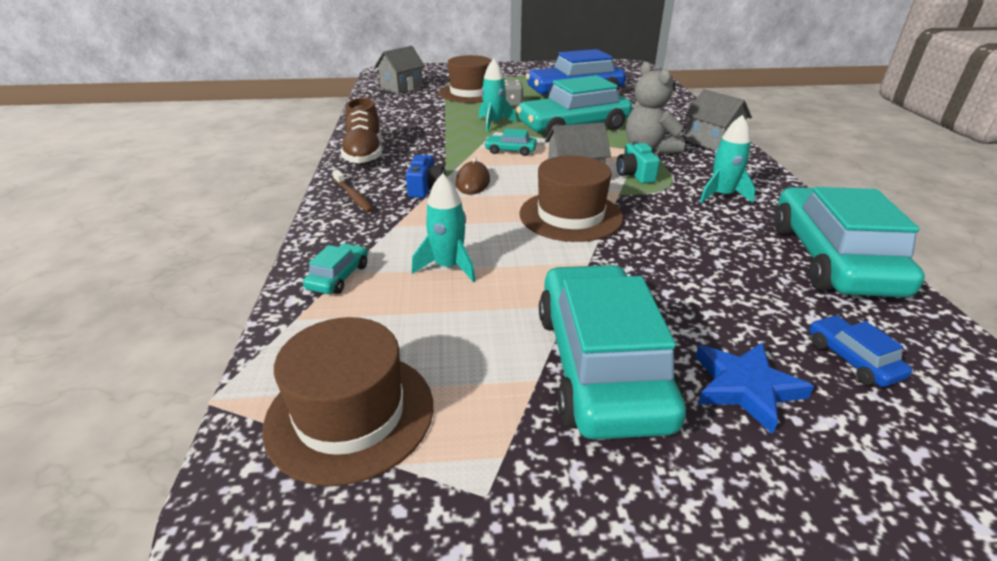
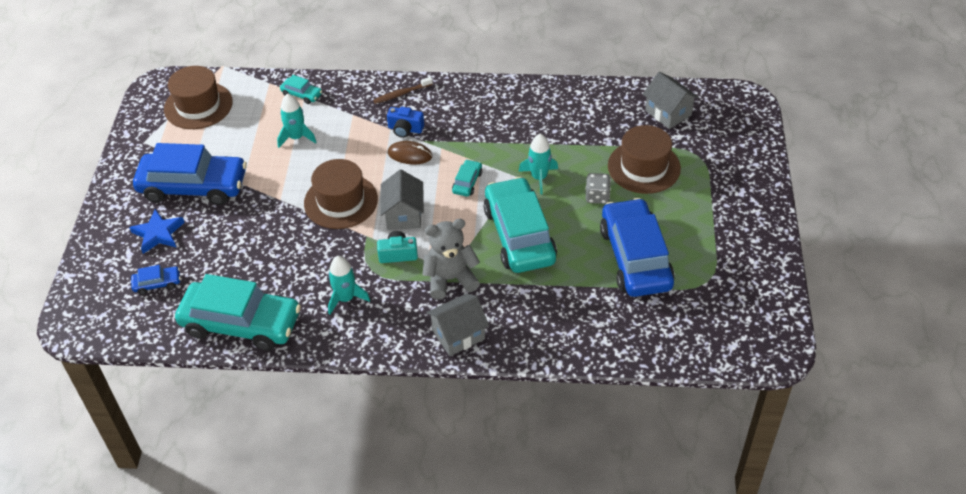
camera: 100 degrees right, 15 degrees up
(364, 153) = (479, 95): brown shoe -> none
(600, 365) = (193, 186): turquoise car -> blue car

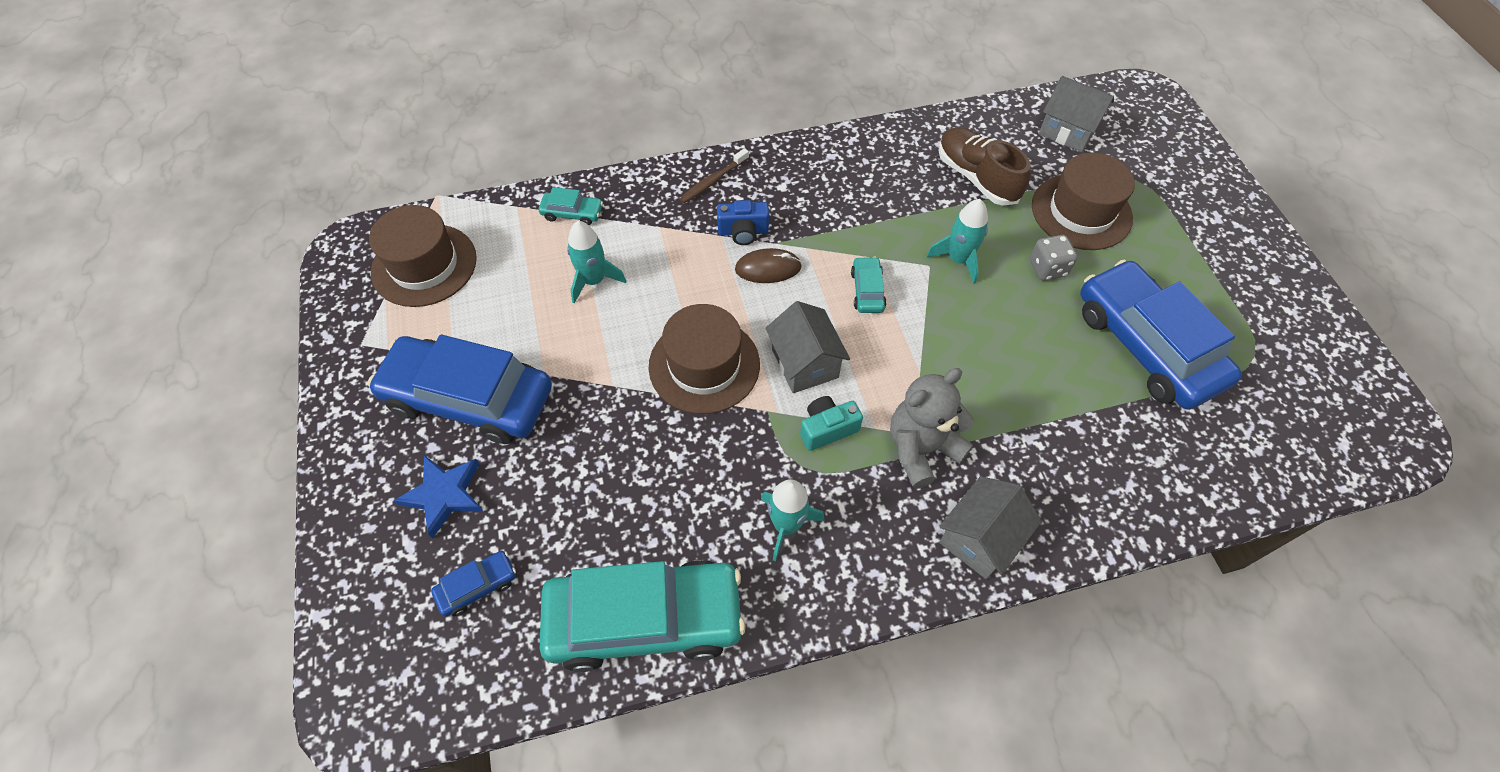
camera: 20 degrees left, 10 degrees up
(193, 186) = (469, 398): blue car -> blue car turned 150 degrees counterclockwise
(519, 235) = (978, 352): turquoise car -> none
(583, 129) = (976, 177): none -> brown shoe

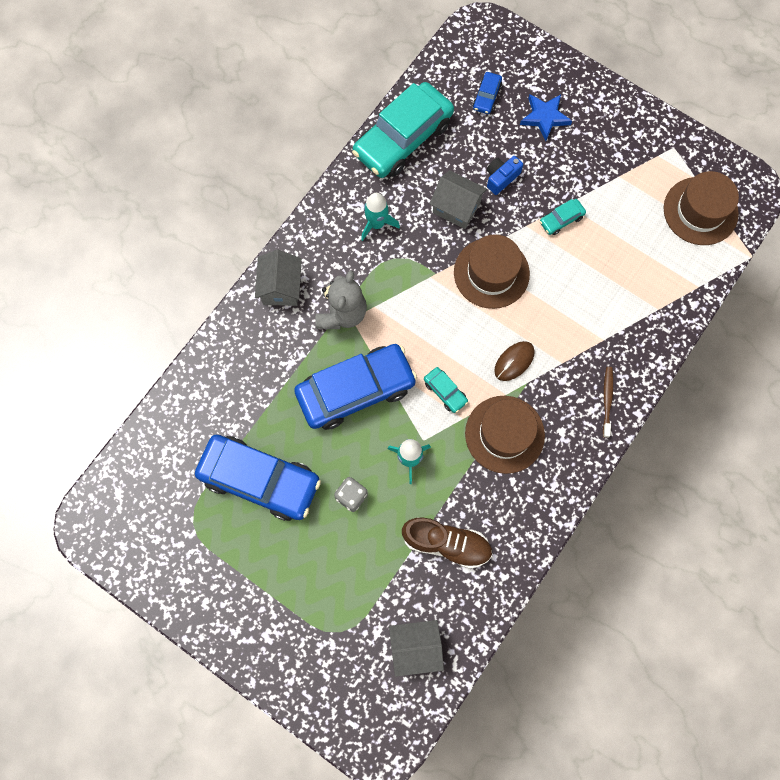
camera: 140 degrees right, 15 degrees up
(469, 398) = (587, 165): blue car -> blue car (356, 390)
(572, 213) = (662, 308): turquoise car -> turquoise car (561, 219)
(593, 280) = (601, 275): turquoise rocket -> none
(743, 232) = (552, 376): blue camera -> blue camera (501, 178)
(805, 363) = (440, 316): grey house -> grey house (456, 208)
(827, 429) = (397, 287): turquoise camera -> none
(1081, 212) = (359, 567): brown hat -> brown hat (504, 434)

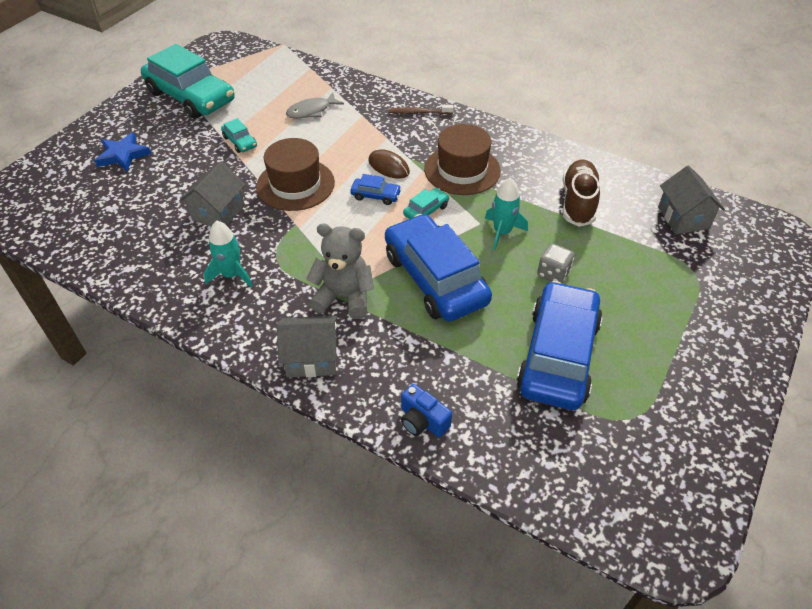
camera: 95 degrees left, 25 degrees down
(403, 138) = (123, 259): turquoise car -> turquoise car (191, 97)
(486, 96) = (86, 196): blue car -> blue car (375, 195)
(501, 178) = (188, 182): blue camera -> blue camera (422, 421)
(613, 288) = (311, 111): none -> grey fish
(700, 211) = (239, 67): brown hat -> none

